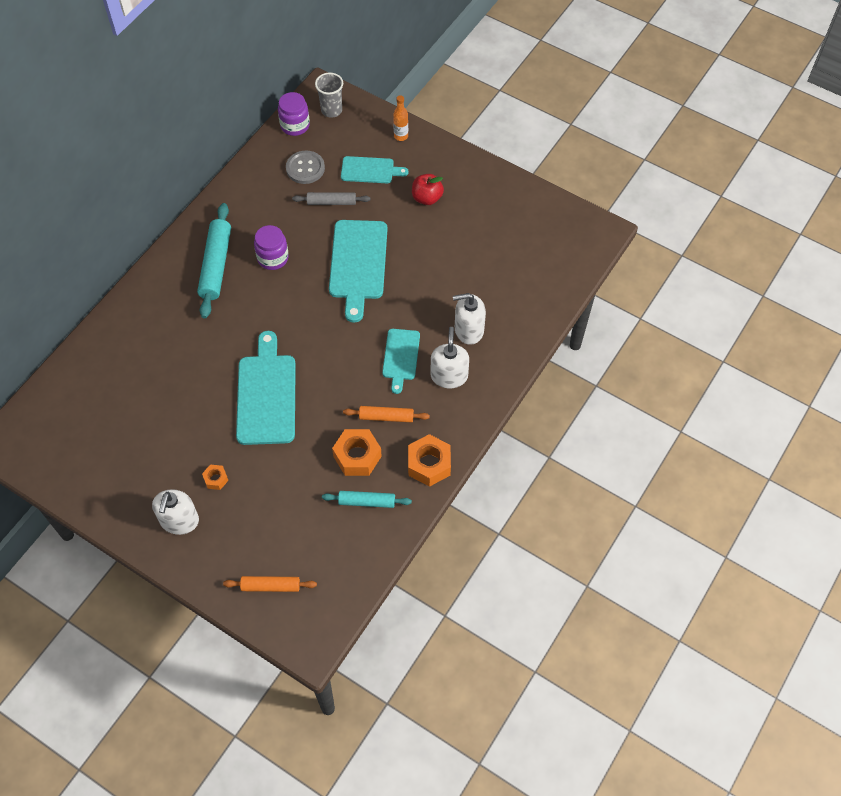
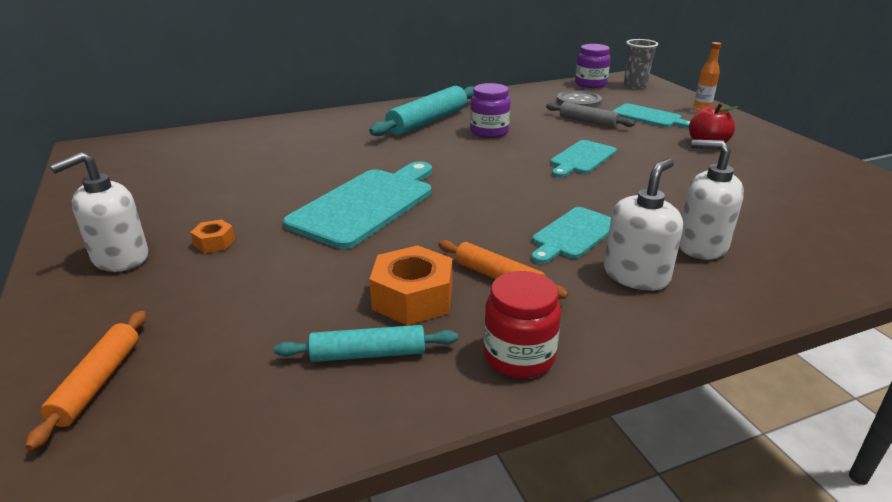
camera: 35 degrees right, 30 degrees down
(270, 586) = (98, 383): orange rolling pin -> orange rolling pin turned 60 degrees clockwise
(358, 264) = (581, 158): turquoise cutting board -> turquoise cutting board, size x0.58
(366, 502) = (368, 354): turquoise rolling pin -> turquoise rolling pin turned 45 degrees counterclockwise
(429, 464) = (519, 356): orange nut -> red jar

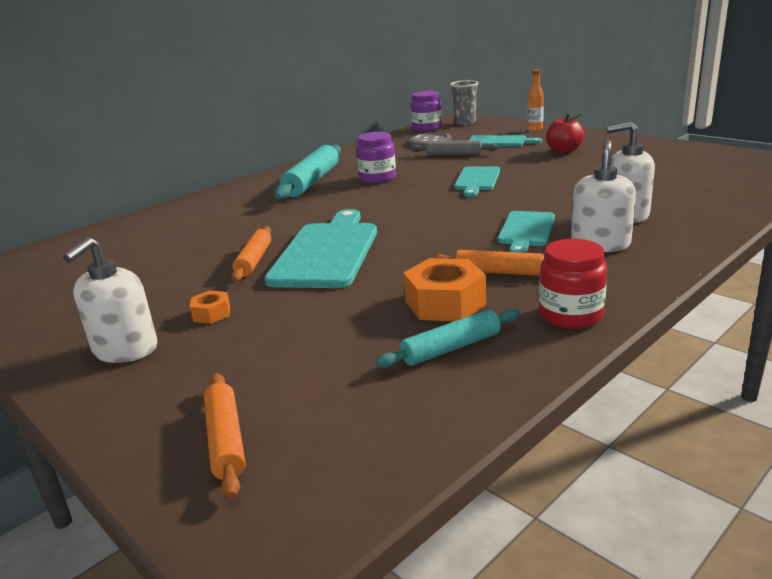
camera: 20 degrees left, 5 degrees down
(299, 196) = (254, 260): none -> orange rolling pin

